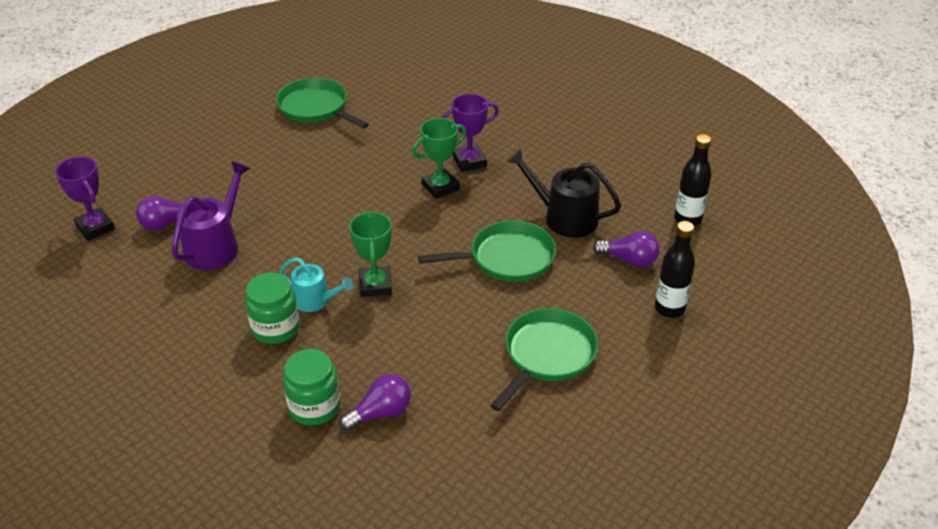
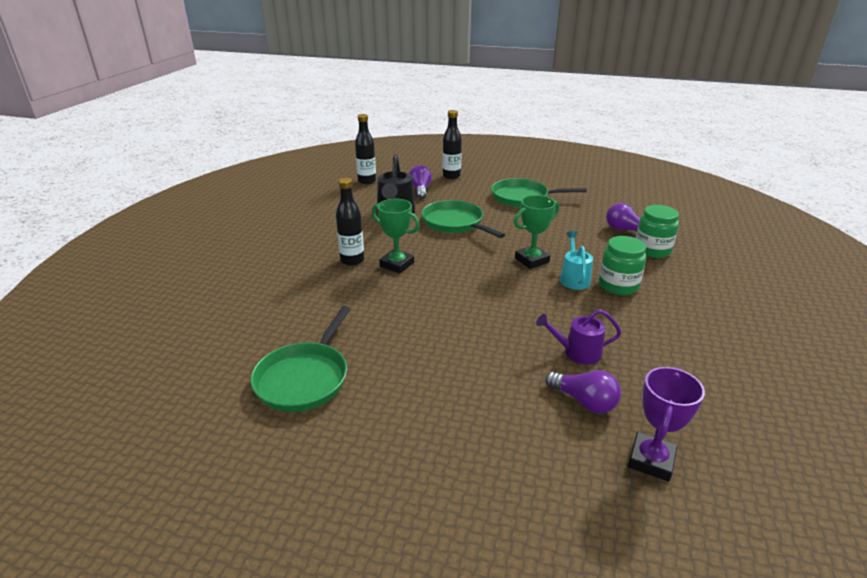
camera: 115 degrees left, 10 degrees down
(215, 246) = (577, 352): purple watering can -> purple watering can, size x0.64
(469, 161) = (352, 260): purple trophy -> black bottle

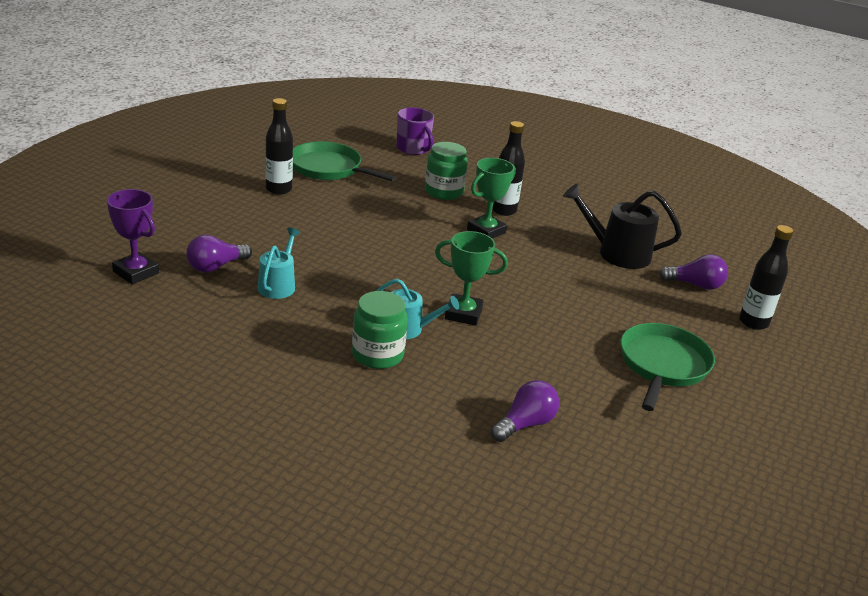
camera: 100 degrees right, 0 degrees up
(225, 327) = (413, 149): none -> purple mug
(367, 181) = (729, 252): black bottle -> black bottle (278, 189)
(455, 223) = (581, 287): green pan -> none
(531, 260) = (463, 314): green trophy -> green trophy turned 60 degrees counterclockwise
(577, 352) = (278, 285): purple watering can -> turquoise watering can
(652, 250) = (453, 423): green jar -> green jar (444, 192)

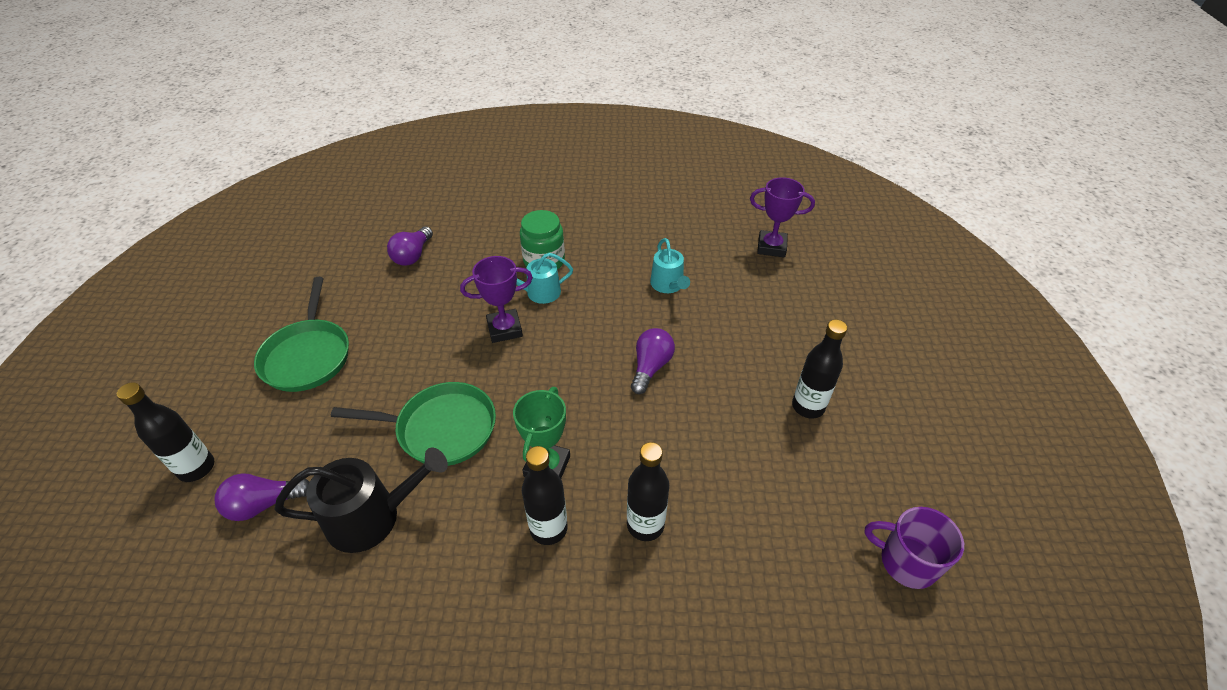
camera: 155 degrees right, 15 degrees up
(215, 266) = (731, 279): purple light bulb -> purple light bulb (650, 367)
(329, 168) = (810, 486): green pan -> green pan (441, 429)
(413, 149) = (771, 629): purple mug -> purple mug (906, 562)
(444, 192) = (645, 525): green jar -> black bottle
(463, 314) = (504, 329): green trophy -> purple trophy

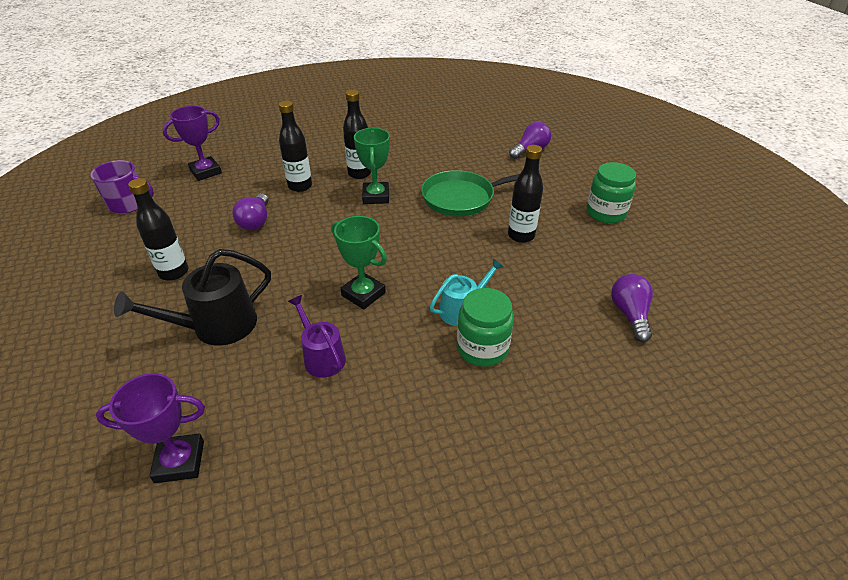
camera: 160 degrees right, 5 degrees down
(197, 468) = (588, 153): black bottle -> black bottle (521, 236)
(308, 356) = (605, 213): green pan -> green jar
(372, 517) = (465, 158): black watering can -> black watering can (217, 326)
(504, 329) = (469, 268): purple trophy -> purple trophy (205, 172)
(617, 329) = (363, 294): none -> green trophy
(650, 367) = (320, 270): purple light bulb -> purple light bulb (255, 221)
(668, 285) = (322, 357): turquoise watering can -> purple watering can

